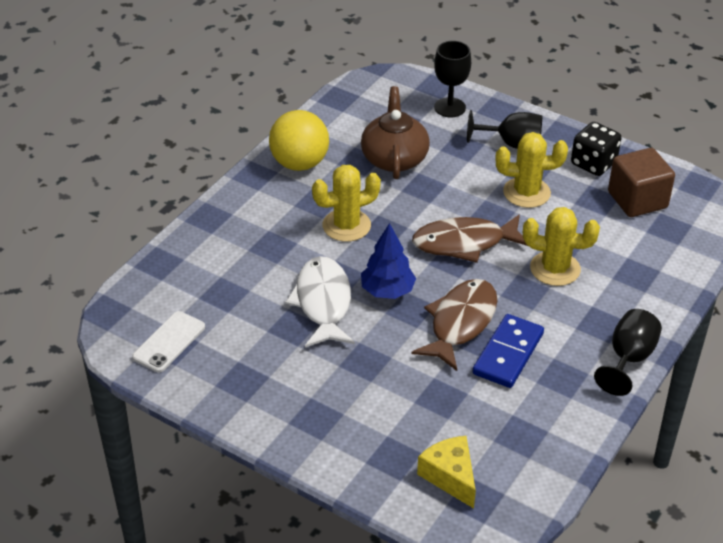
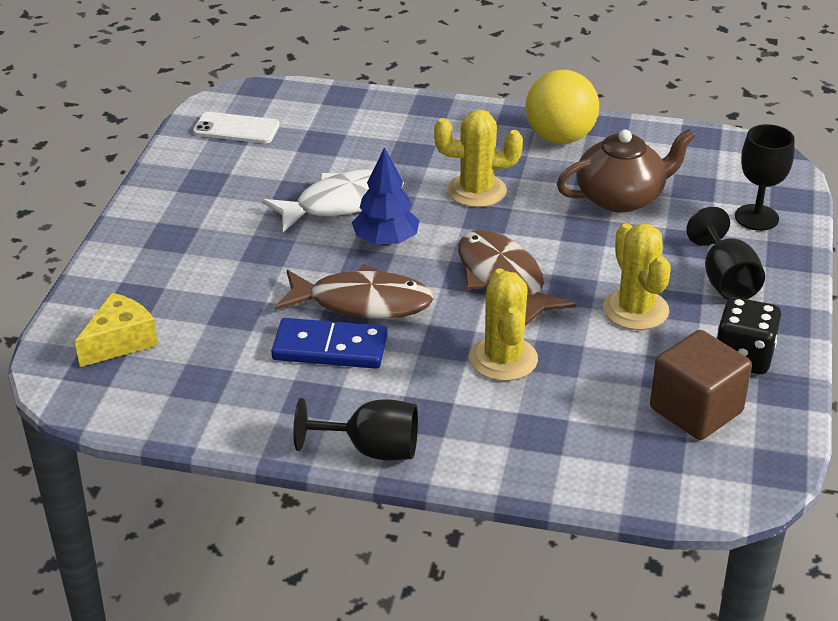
camera: 70 degrees right, 5 degrees down
(346, 225) = (476, 191): yellow cactus -> yellow cactus turned 45 degrees counterclockwise

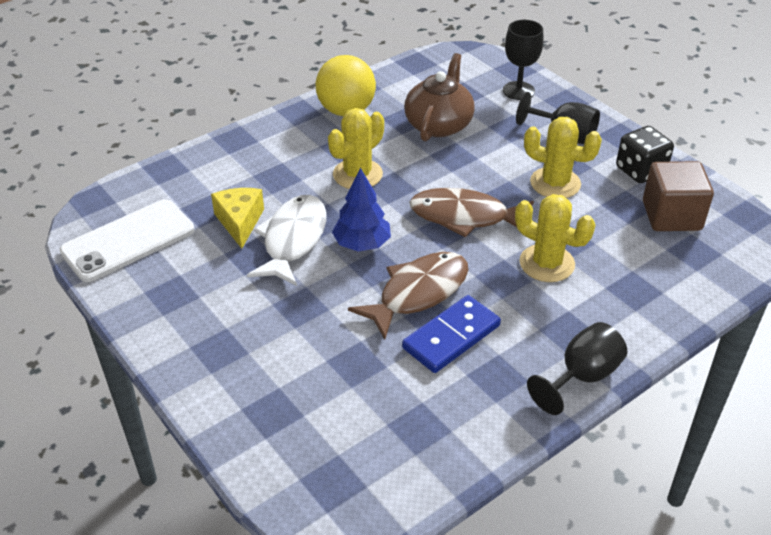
camera: 50 degrees left, 5 degrees up
(120, 341) = (319, 450): yellow cheese -> yellow cheese (239, 222)
(236, 129) = (128, 241): white phone -> white phone, size x1.59

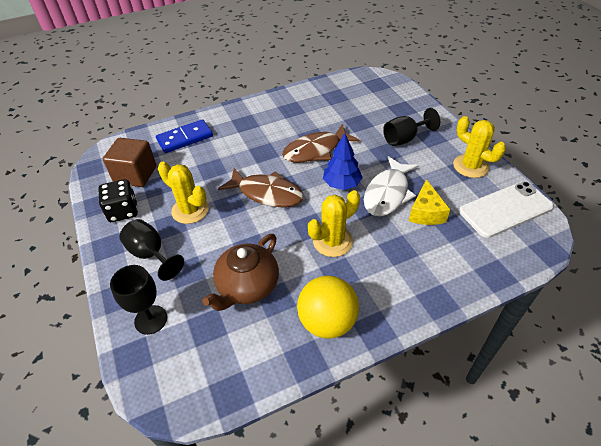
camera: 165 degrees left, 5 degrees up
(451, 337) = (306, 127): blue domino -> blue domino (185, 138)
(547, 263) = (233, 156): yellow cactus -> yellow cactus (470, 166)
(582, 376) = (251, 105): black goblet -> black goblet (404, 139)

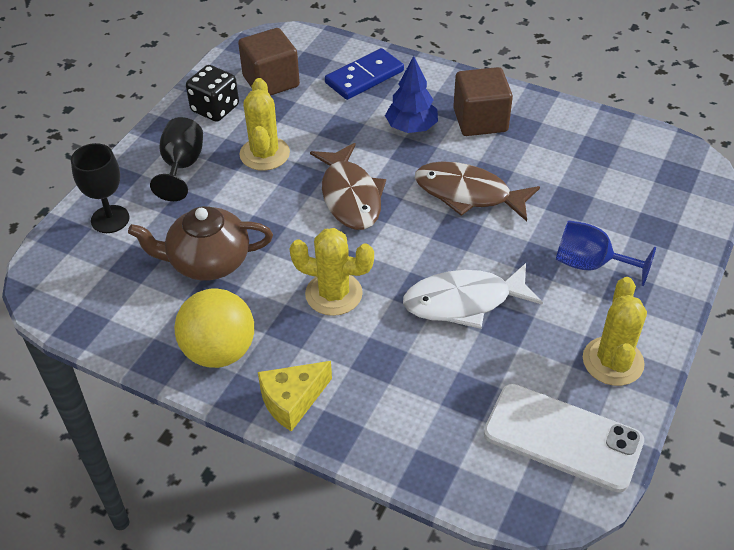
camera: 50 degrees right, 0 degrees up
(185, 138) = (364, 77): blue domino -> blue domino turned 60 degrees counterclockwise
(270, 118) = (480, 120): none -> brown cube
(341, 184) = (434, 250): blue tree -> blue tree (411, 127)
(404, 139) = (590, 264): black goblet -> blue goblet
(426, 212) = (468, 356): yellow cheese -> yellow cheese (292, 401)

